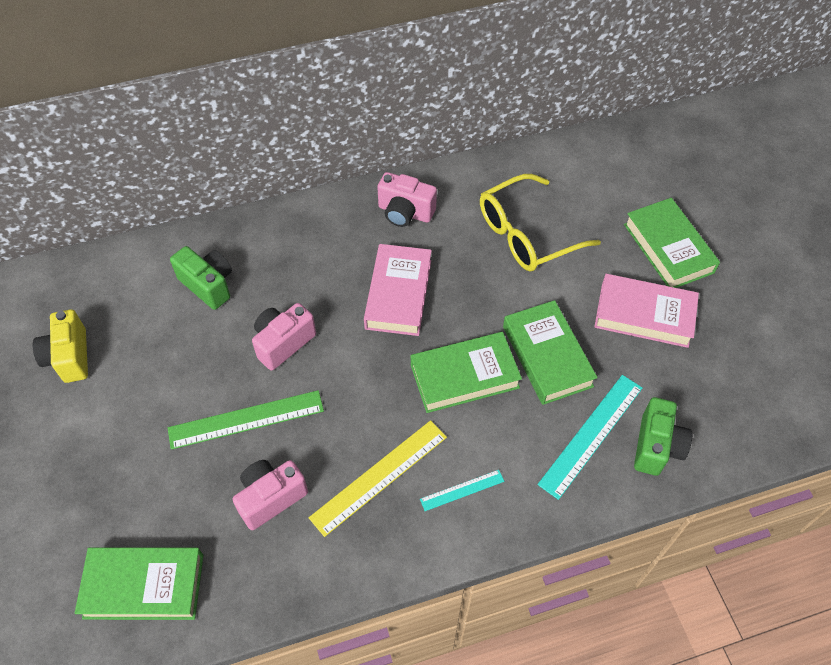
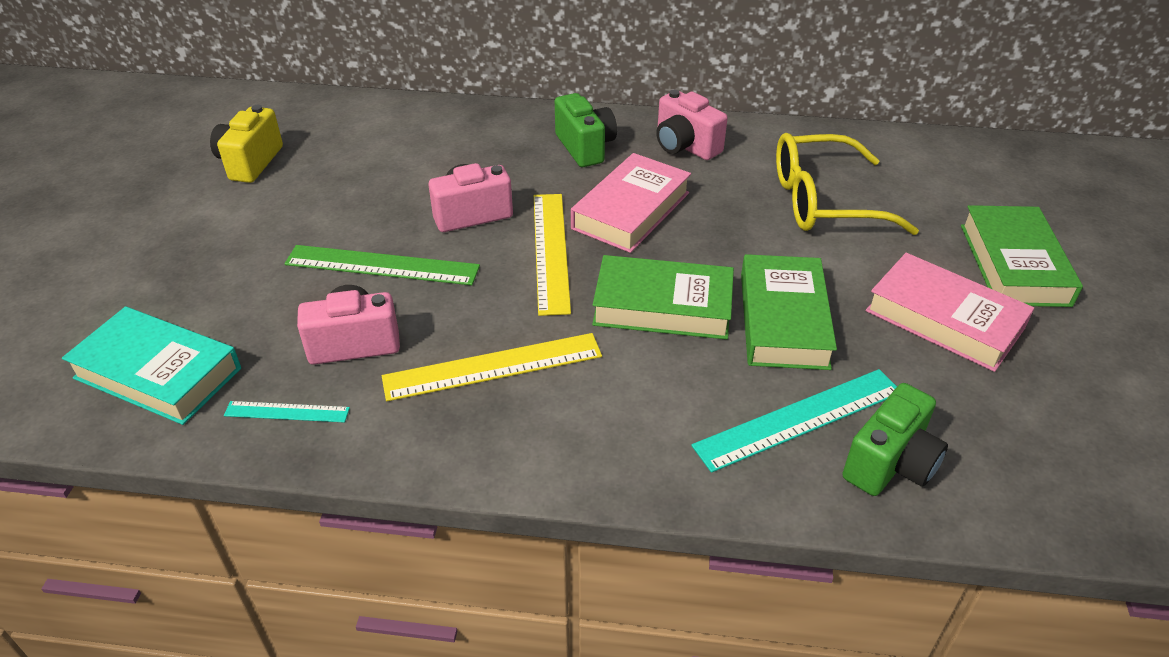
camera: 25 degrees right, 15 degrees down
(144, 586) = (158, 373): green book -> turquoise book
(208, 285) = (429, 147): green camera -> green camera (585, 147)
(362, 356) = (551, 251): none -> yellow ruler
(462, 490) = (587, 416): turquoise ruler -> turquoise ruler (287, 412)

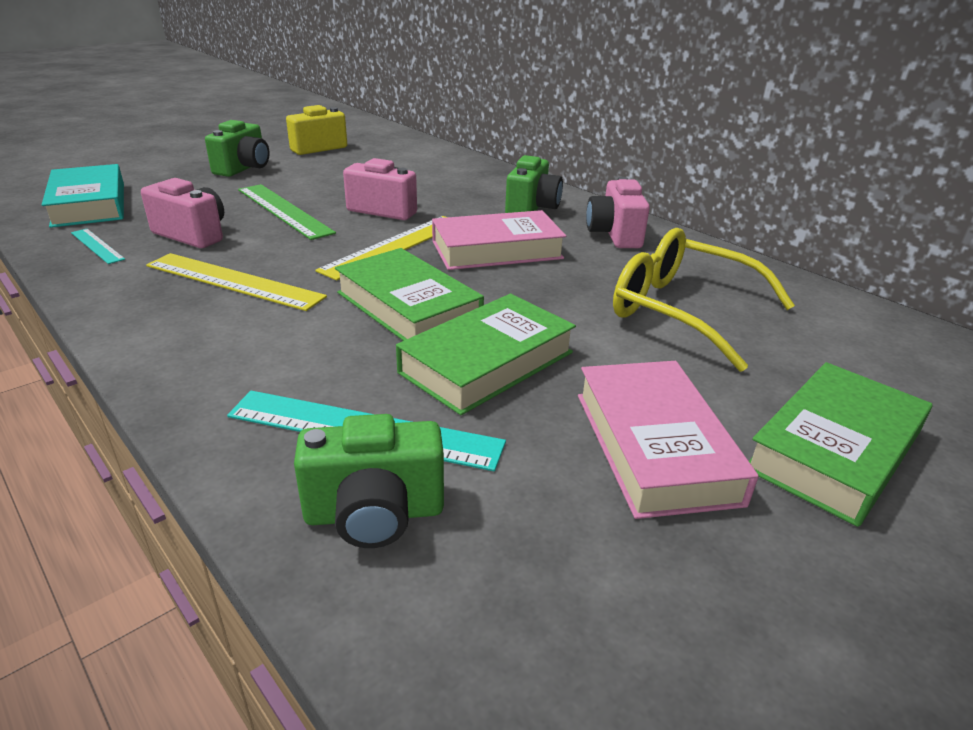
camera: 40 degrees right, 10 degrees down
(228, 232) = (244, 168): none -> green camera

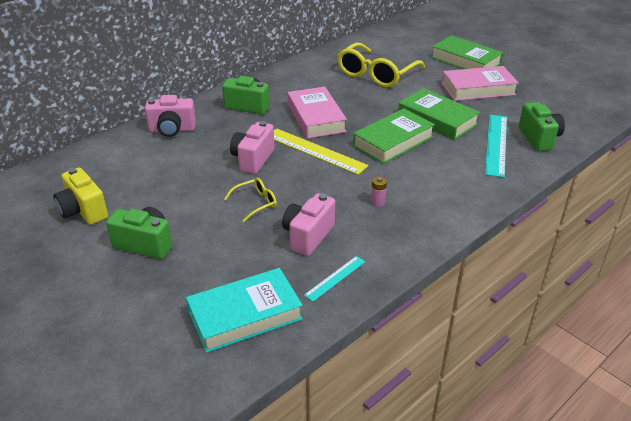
camera: 90 degrees left, 5 degrees up
(234, 281) = (377, 202): yellow ruler -> pink battery
(284, 210) = (256, 203): green ruler -> yellow glasses
(614, 235) = (289, 83): pink camera -> pink camera (172, 130)

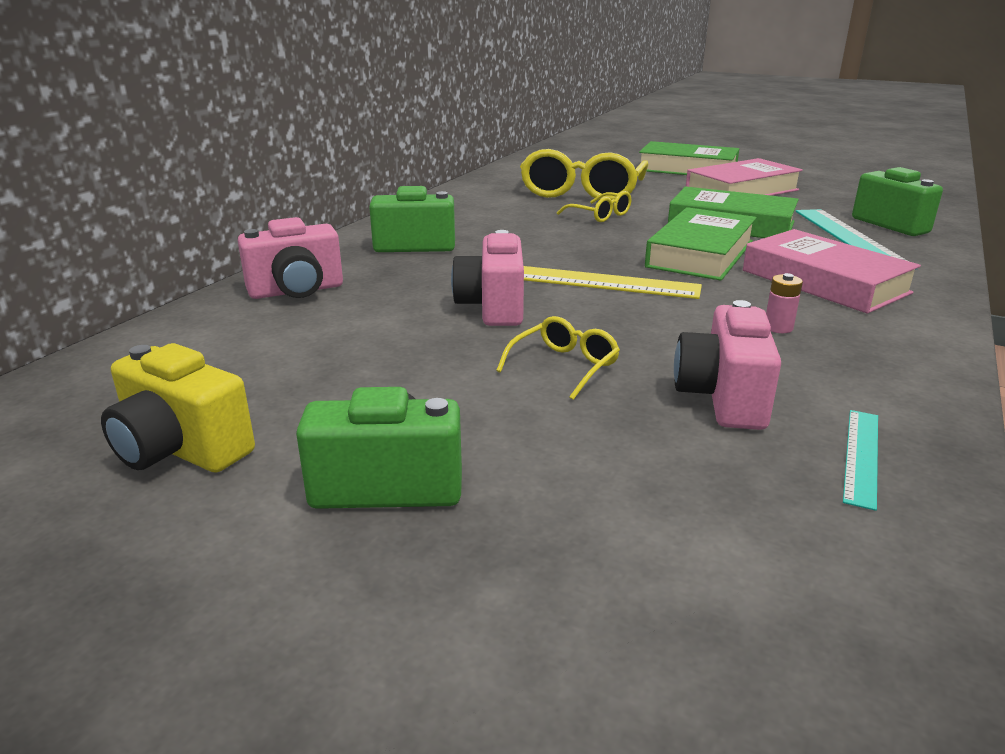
camera: 20 degrees left, 10 degrees down
(245, 315) = (770, 579): turquoise book -> none
(316, 118) = (545, 244): pink book -> pink book (824, 282)
(367, 98) = (600, 215): none -> yellow glasses

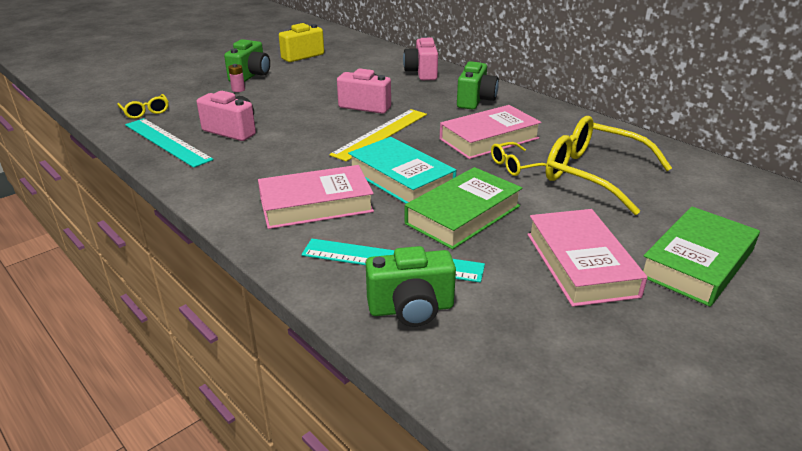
camera: 110 degrees right, 5 degrees up
(541, 229) = (489, 139): none -> pink book
(564, 366) = (292, 109): yellow glasses -> yellow glasses (145, 112)
(700, 254) = (401, 179): green book -> turquoise book
(778, 327) = (274, 164): pink battery -> pink battery (238, 89)
(861, 456) = (167, 142): turquoise ruler -> turquoise ruler, size x1.87

